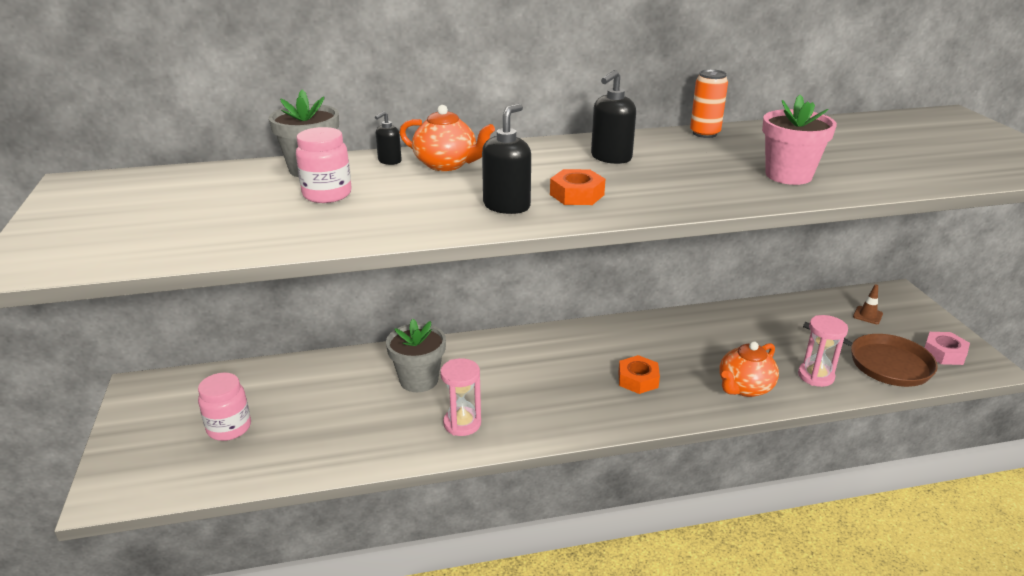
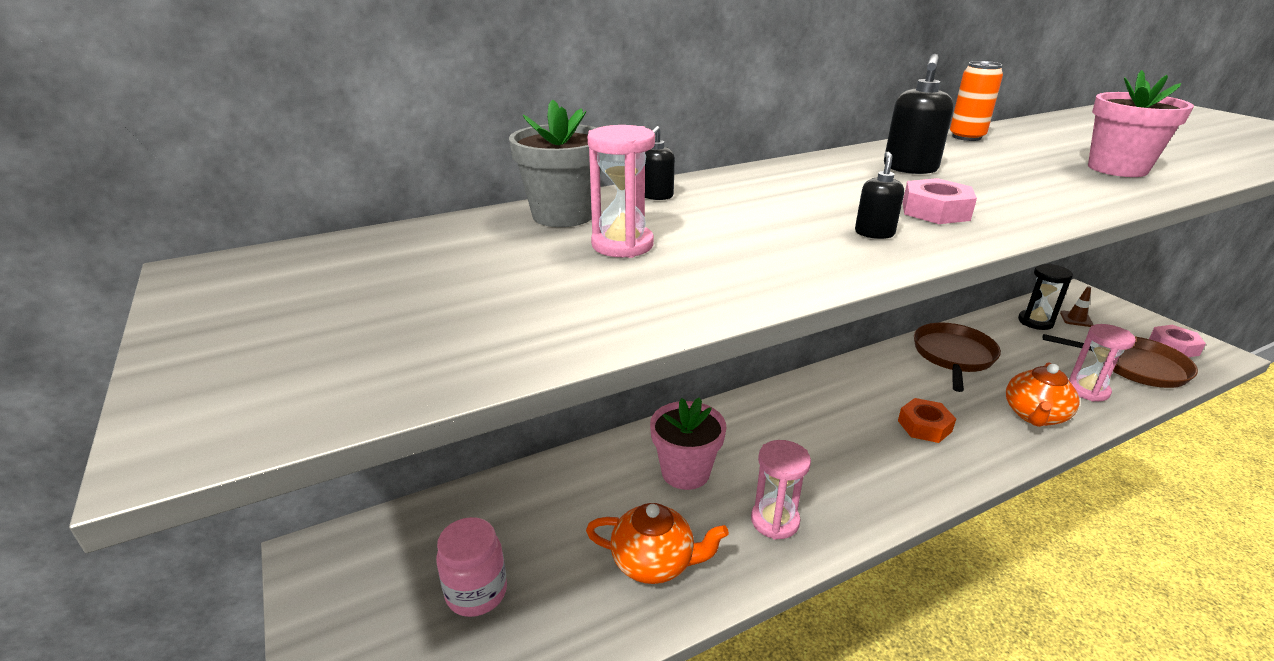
camera: 15 degrees left, 0 degrees up
(327, 194) = (622, 245): pink jar -> pink hourglass
(419, 380) = (685, 472): grey flower pot -> pink flower pot
(446, 164) = (733, 193): orange teapot -> orange teapot (654, 563)
(507, 206) = (874, 233): black soap dispenser -> black soap dispenser, size x0.58
(577, 194) = (935, 211): orange nut -> pink nut
(714, 329) = (953, 356): none -> brown pan
(823, 312) = (1035, 322): none -> black hourglass

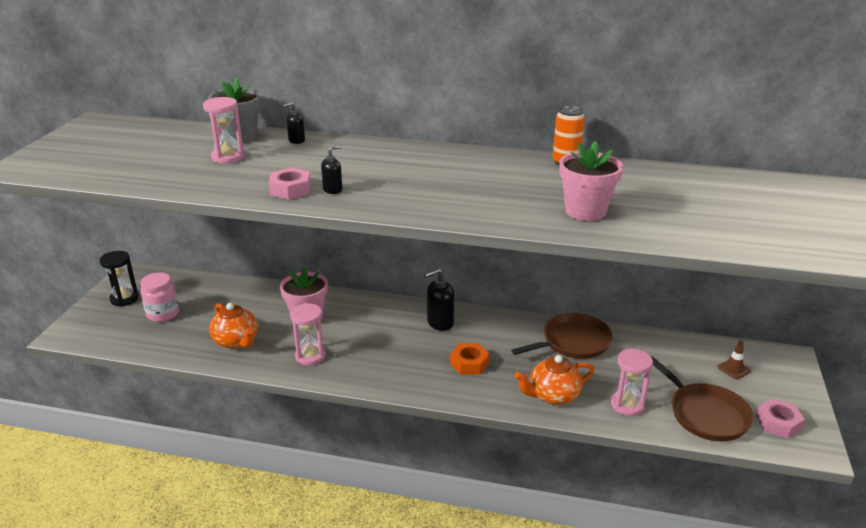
camera: 40 degrees right, 0 degrees up
(910, 168) = (459, 168): black soap dispenser -> black soap dispenser (440, 323)
(935, 211) = (393, 192): pink nut -> pink nut (290, 189)
(1035, 322) = (691, 354): black hourglass -> black hourglass (124, 299)

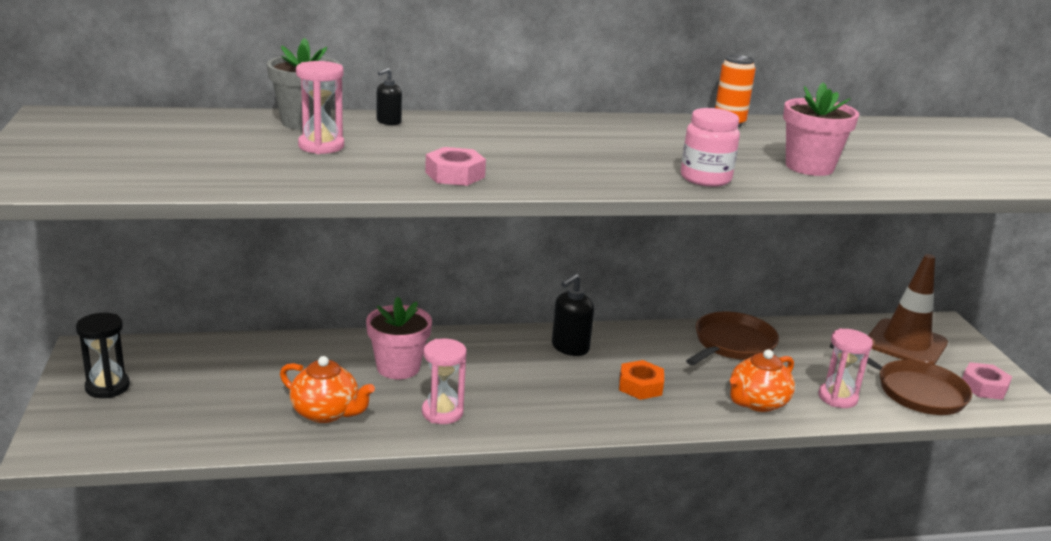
camera: 25 degrees left, 5 degrees down
(163, 314) = (186, 397): pink jar -> pink jar (705, 179)
(333, 190) = (508, 171): black soap dispenser -> none
(734, 369) = (905, 343): brown traffic cone -> brown traffic cone, size x2.45

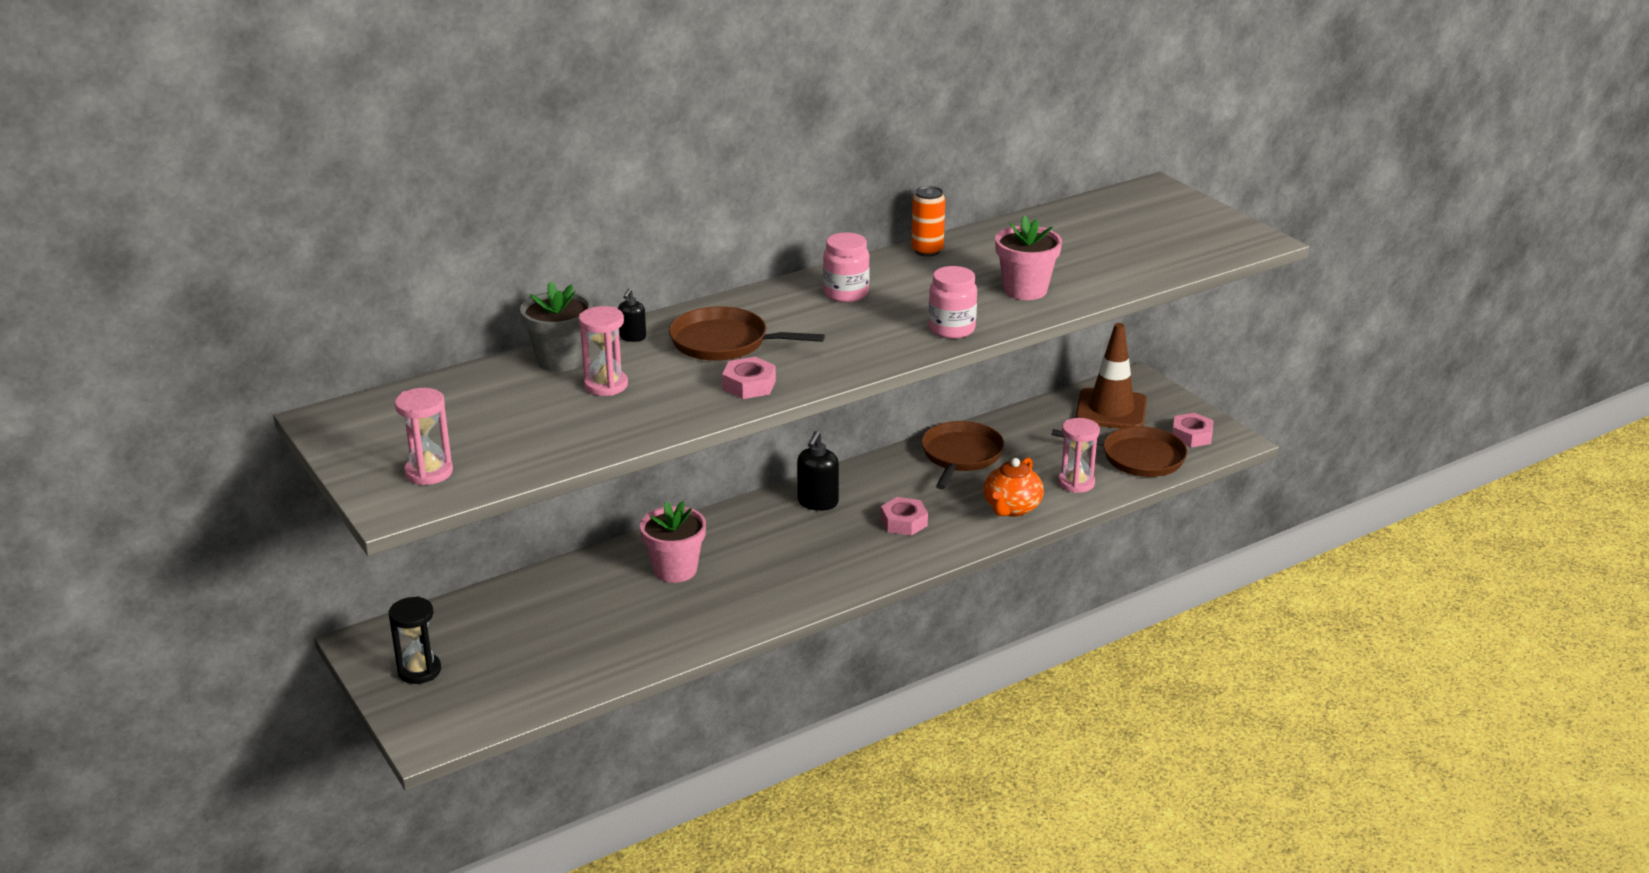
camera: 20 degrees left, 5 degrees up
(326, 413) = (645, 632): orange teapot -> none
(442, 412) = (748, 600): pink hourglass -> pink hourglass (429, 472)
(468, 142) = (724, 342): none -> brown pan
(621, 134) = (846, 294): none -> pink jar
(640, 386) = (904, 522): orange nut -> pink nut

